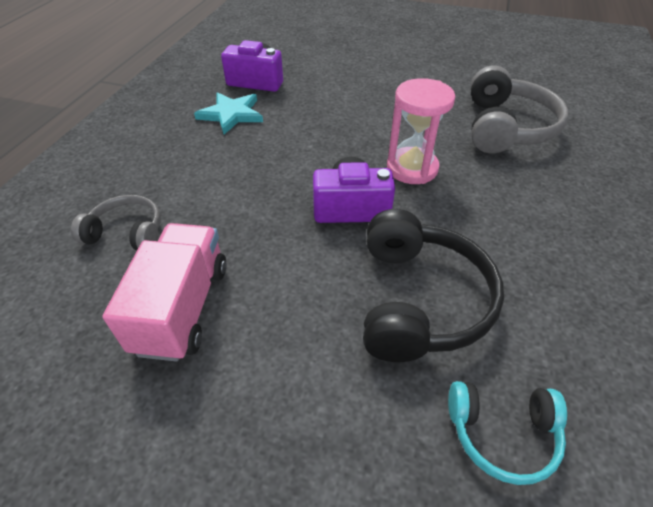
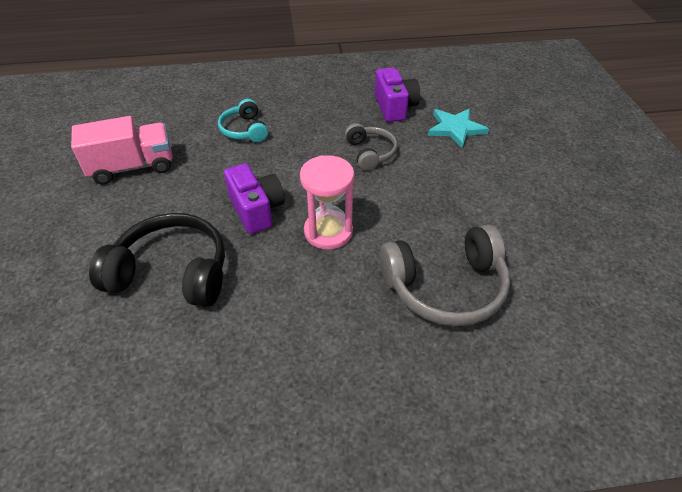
camera: 65 degrees right, 0 degrees up
(127, 233) = (185, 121): grey headphones -> grey headphones (370, 153)
(231, 114) = (337, 112): turquoise star -> turquoise star (455, 129)
(420, 300) = (172, 272): black headphones -> black headphones turned 150 degrees counterclockwise
(502, 434) = (68, 339): turquoise headphones -> turquoise headphones (244, 130)

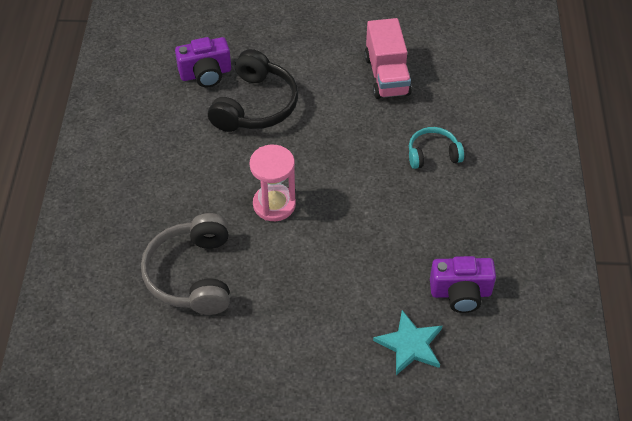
camera: 100 degrees right, 5 degrees up
(256, 210) = (312, 158): purple camera -> purple camera (206, 74)
(370, 153) = (378, 254): grey headphones -> none

